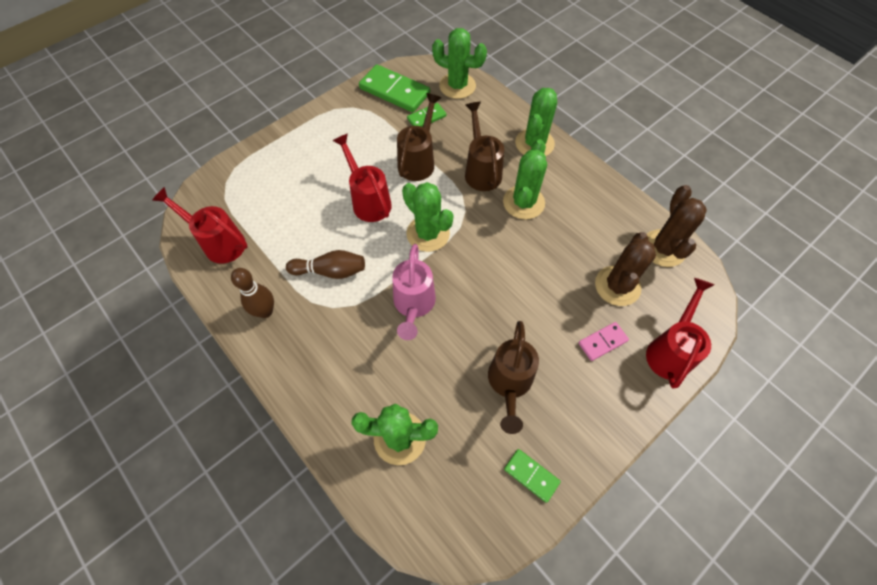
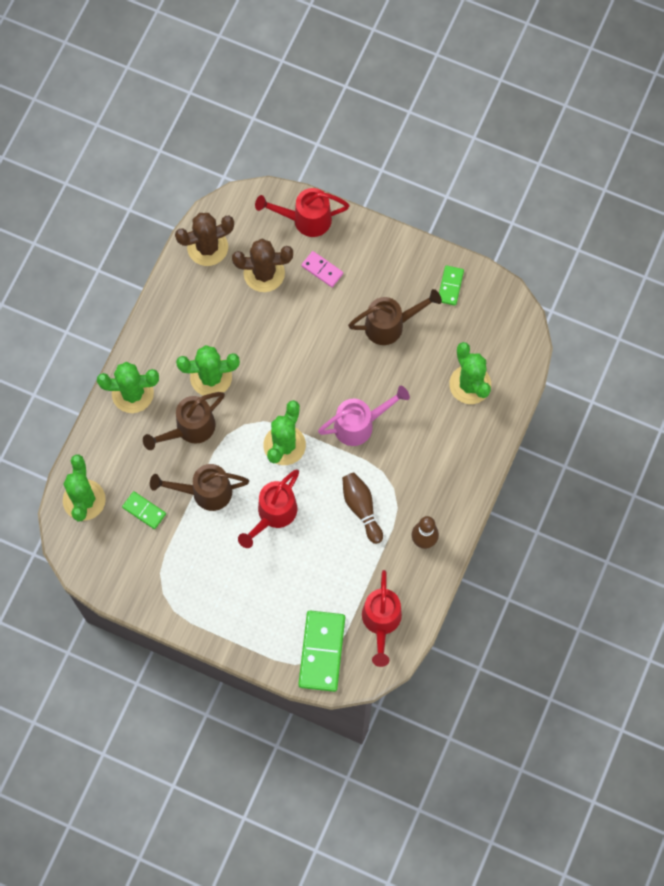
camera: 115 degrees left, 10 degrees up
(394, 91) = (120, 561): green domino -> green domino (321, 651)

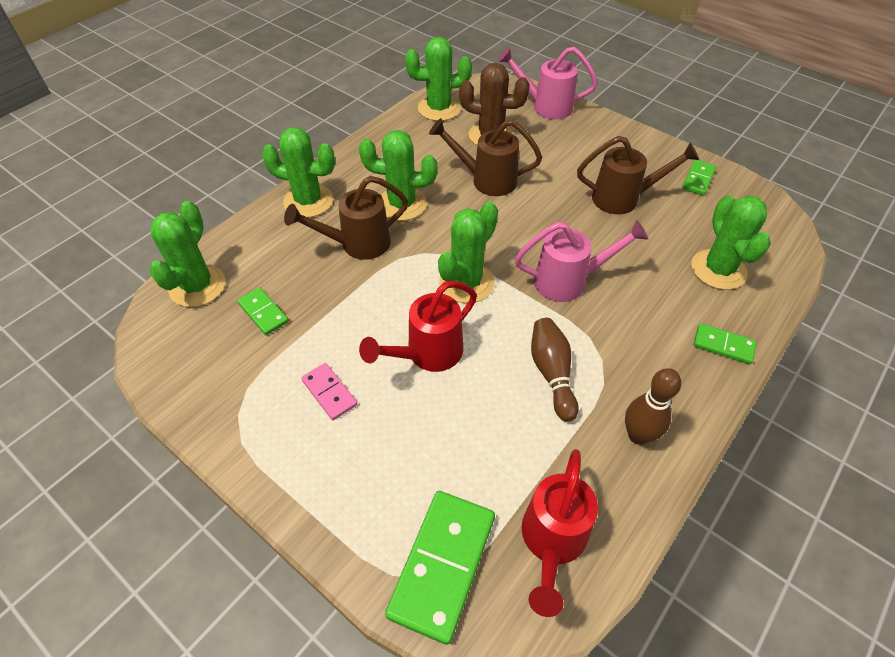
camera: 15 degrees right, 20 degrees down
(205, 492) = (348, 310): brown watering can -> brown watering can (487, 180)
(207, 247) = (439, 108): brown cactus -> green cactus
(305, 220) = (545, 106): red watering can -> pink watering can
(322, 270) = (554, 143): pink domino -> pink domino (329, 392)
(475, 455) = (723, 345): none -> green domino

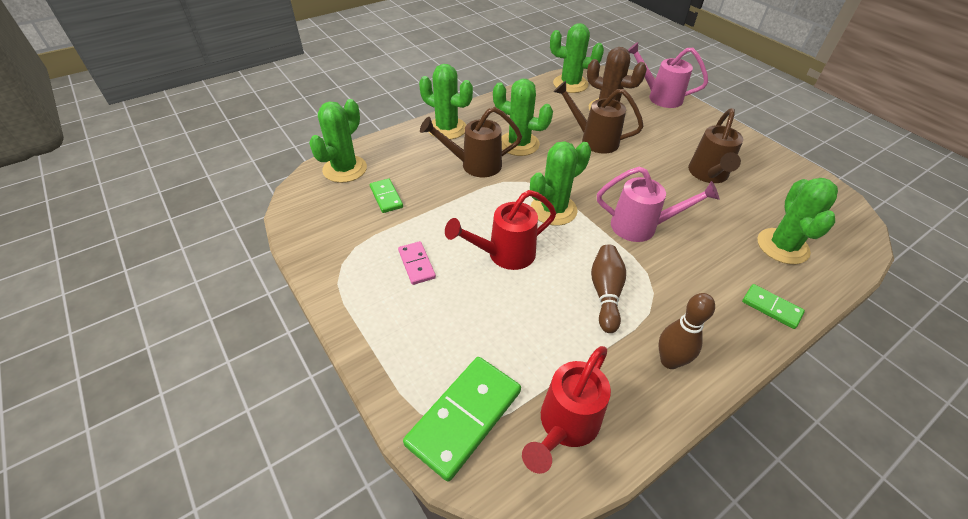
camera: 15 degrees right, 5 degrees down
(623, 198) = (708, 175): brown watering can -> brown watering can turned 90 degrees clockwise
(698, 179) = (782, 173): green domino -> none

